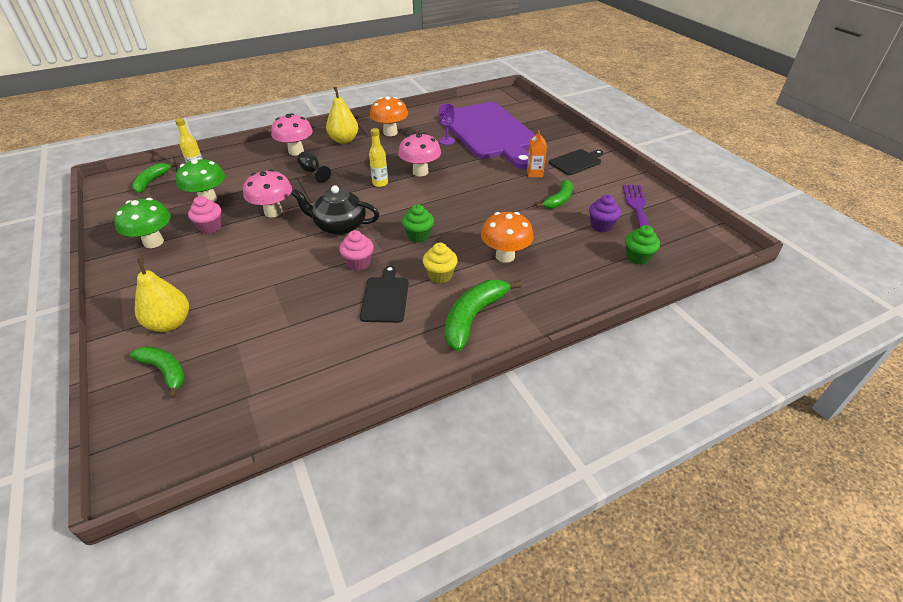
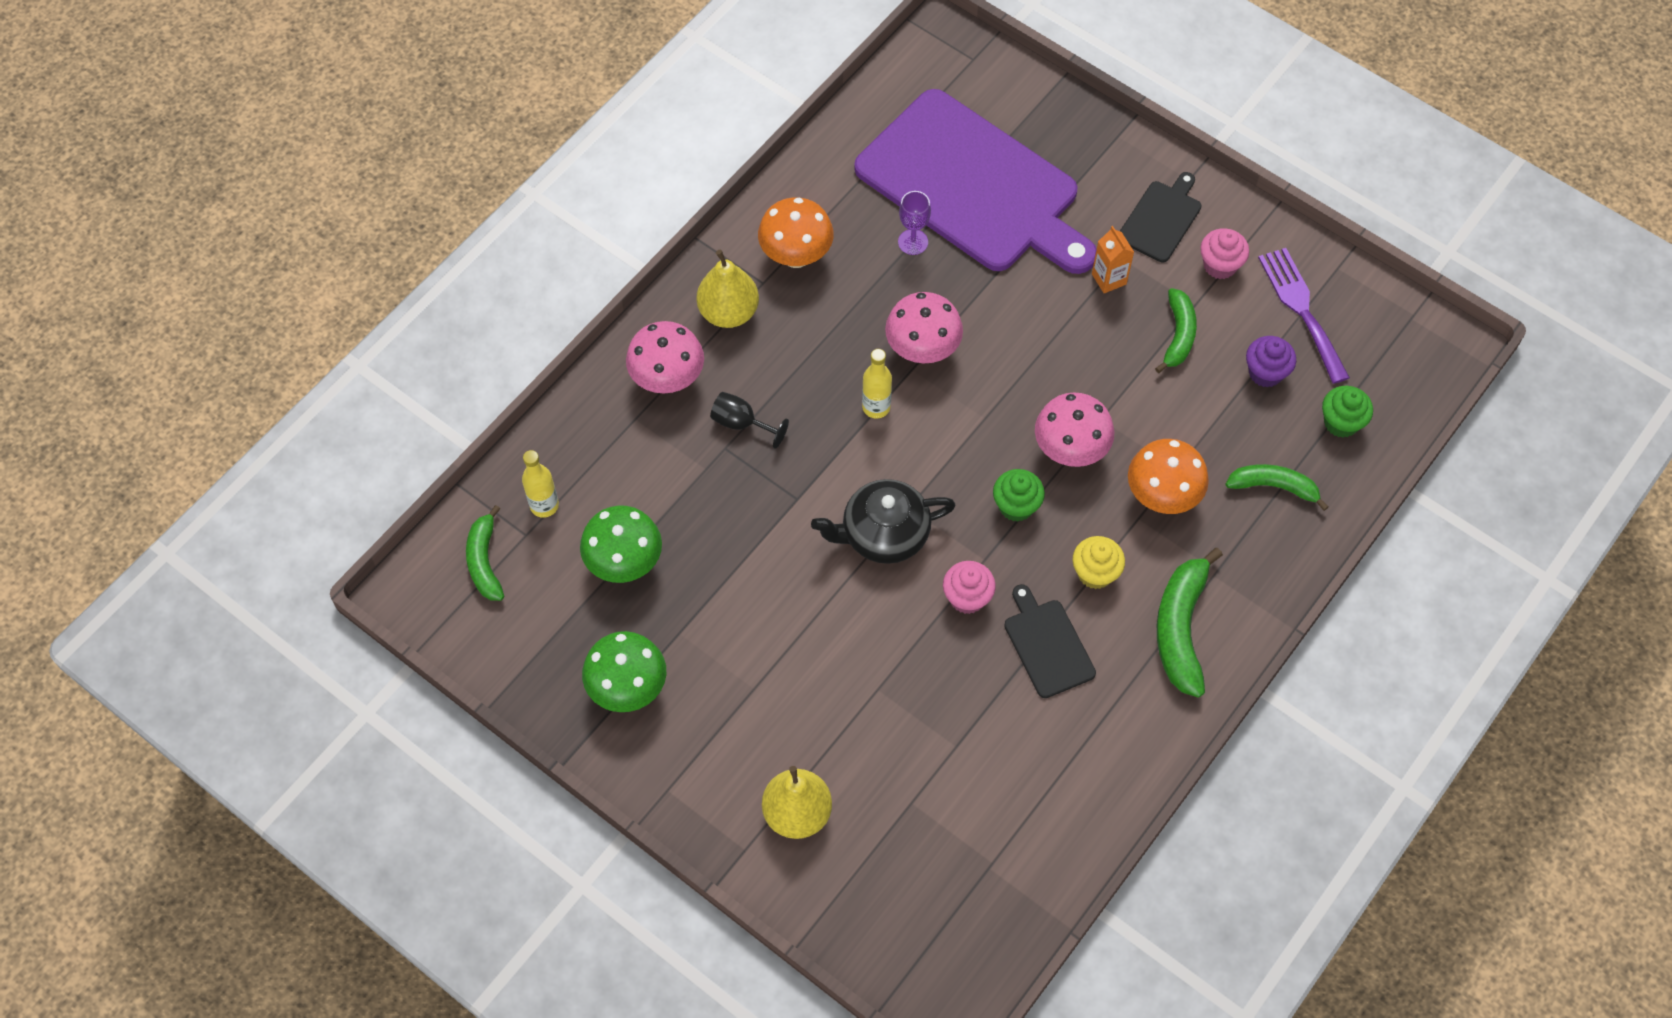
camera: 25 degrees left, 20 degrees up
(165, 371) = (859, 881): green banana -> green banana (1273, 487)
(210, 227) = (686, 621): pink cupcake -> pink cupcake (1220, 265)
(273, 212) = (756, 547): pink mushroom -> pink mushroom (1070, 450)

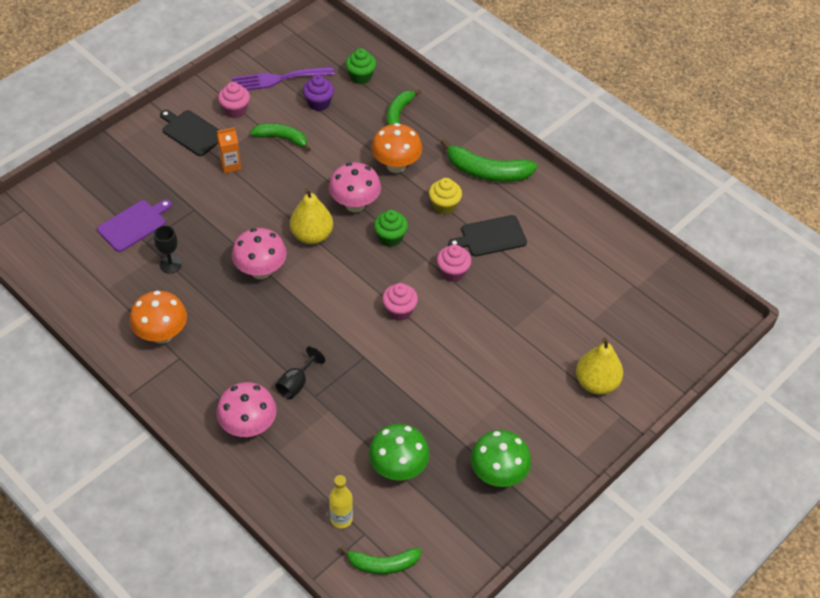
camera: 85 degrees left, 10 degrees down
(729, 312) = (199, 382): yellow pear -> yellow pear (312, 235)
(876, 407) = (300, 302): yellow bottle -> none
(883, 534) = (399, 311): black teapot -> pink cupcake
(913, 242) = (170, 264): purple goblet -> black goblet
(973, 186) = (134, 225): purple cutting board -> purple cutting board, size x0.42

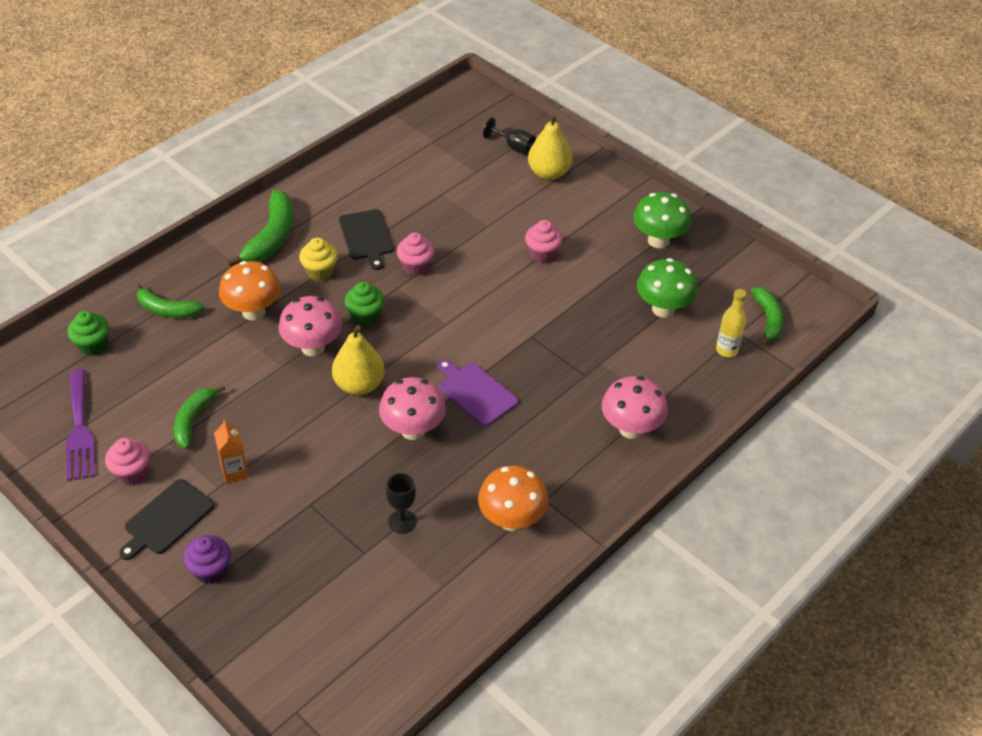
camera: 90 degrees left, 5 degrees down
(134, 225) = (333, 569): purple cutting board -> purple cutting board (476, 392)
(296, 384) = (571, 391): black goblet -> black goblet (514, 147)
(319, 103) = (134, 385): purple cupcake -> purple cupcake (211, 570)
(399, 311) = (469, 308): pink cupcake -> pink cupcake (542, 254)

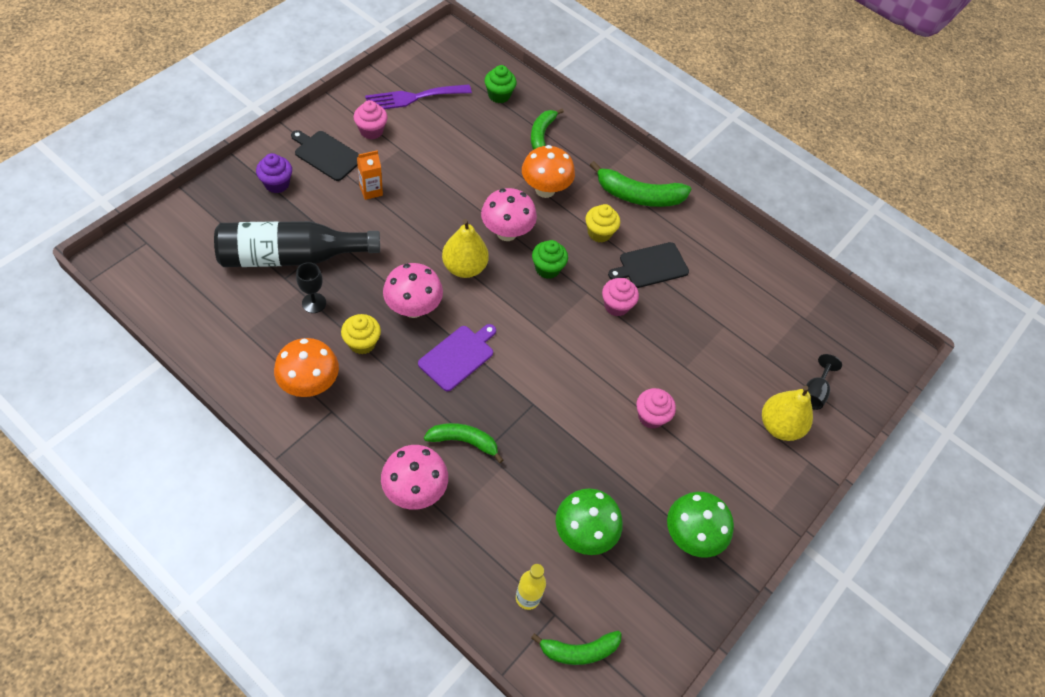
camera: 80 degrees right, 10 degrees up
(193, 420) = (423, 161): green banana -> green banana (464, 441)
(332, 547) = (291, 256): none -> black bottle
(458, 475) = (362, 343): none -> yellow cupcake

